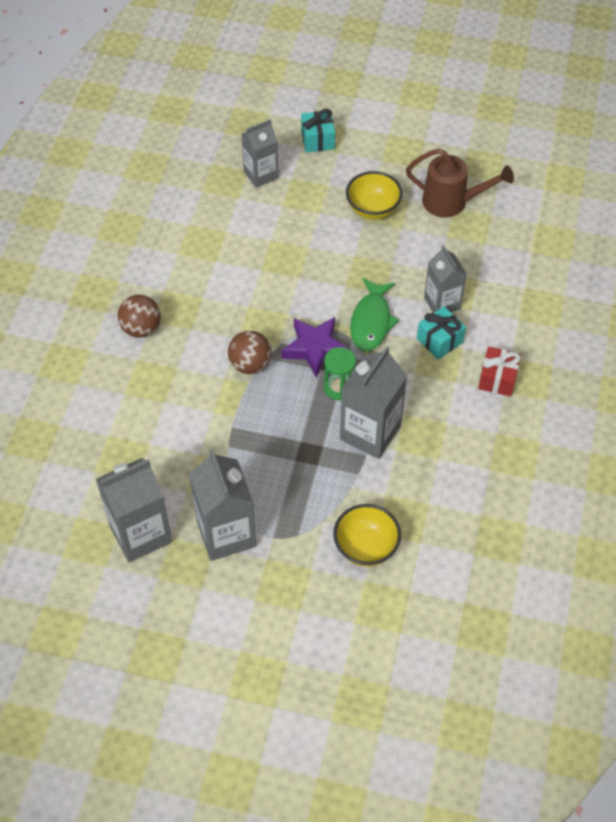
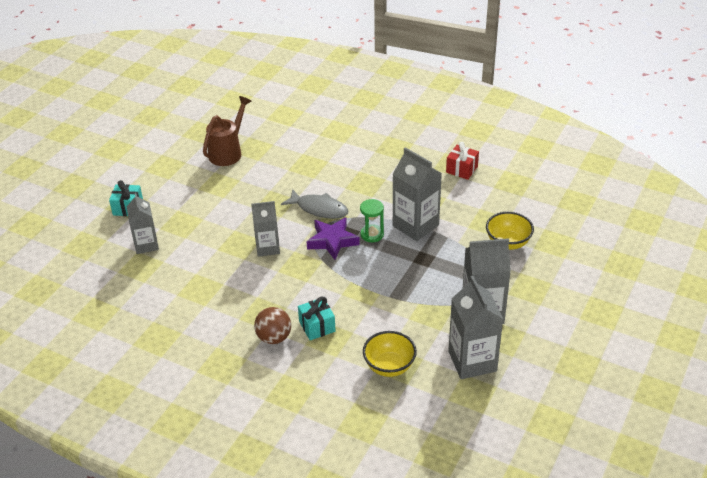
camera: 75 degrees left, 15 degrees down
(250, 364) = (334, 278): brown ball -> none
(371, 321) = (319, 209): green fish -> grey fish
(373, 209) = (214, 191): yellow bowl -> yellow bowl (389, 366)
(439, 340) = (349, 180): turquoise gift -> turquoise gift (317, 326)
(442, 303) = (317, 173): grey carton -> grey carton (267, 248)
(497, 379) = (390, 160): red gift -> red gift (461, 169)

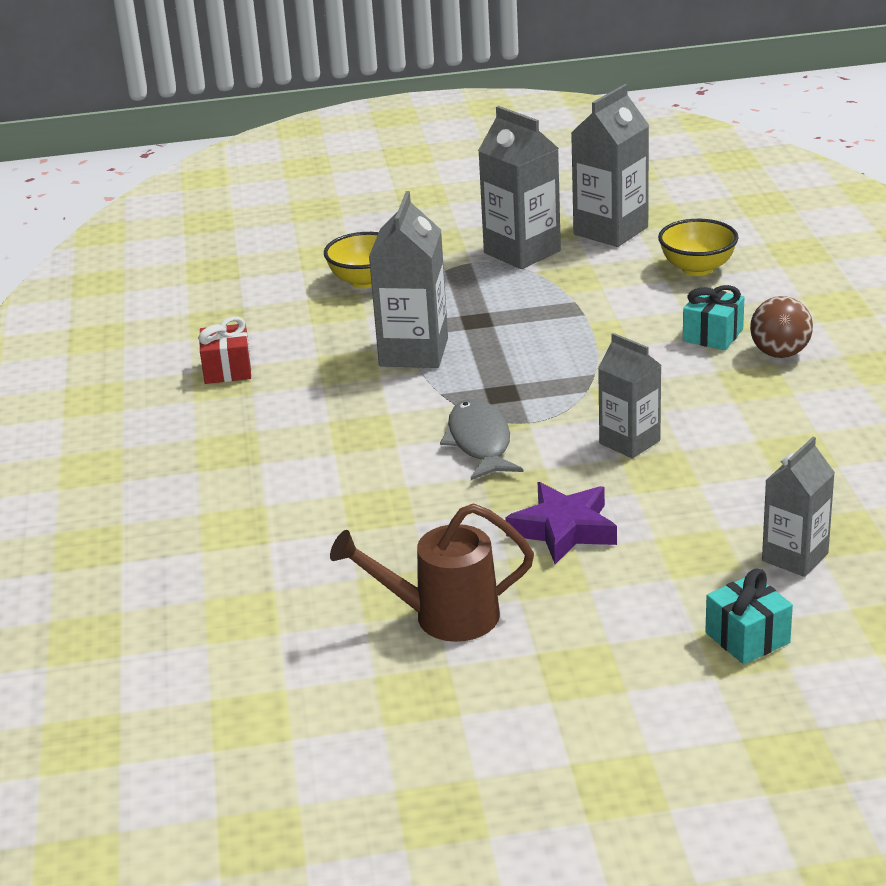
camera: 125 degrees left, 10 degrees down
(332, 241) = (537, 398): purple star -> purple star (563, 529)
(372, 234) = (479, 375): green hourglass -> none

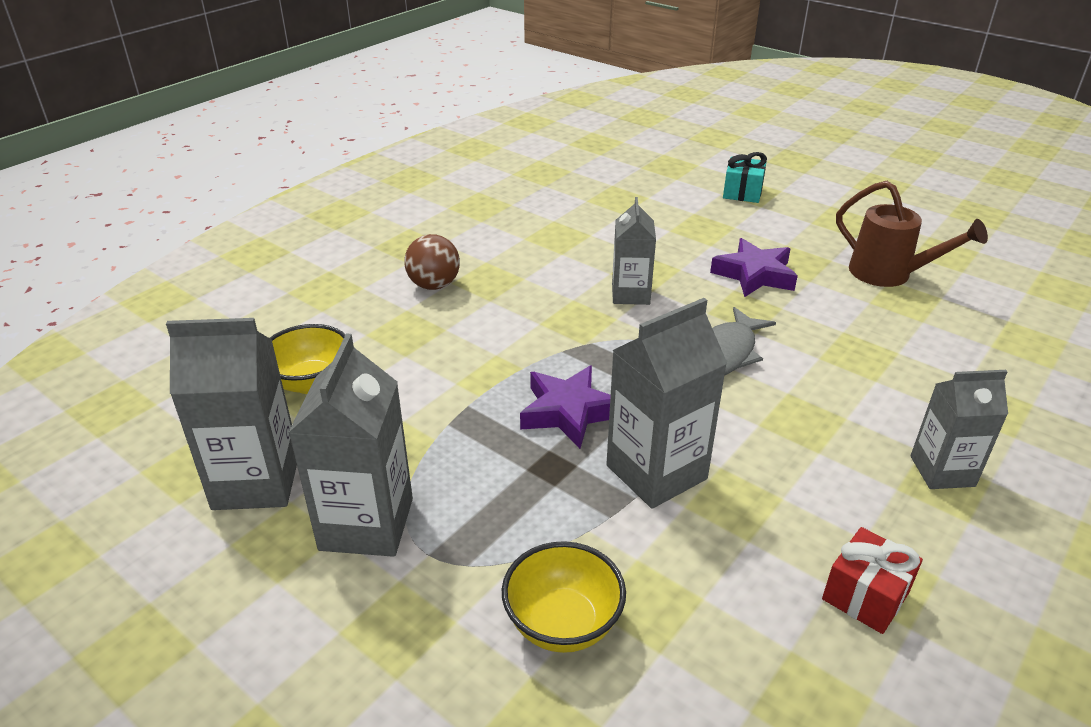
camera: 135 degrees left, 5 degrees up
(518, 347) = (569, 412): none -> purple star
(712, 335) = (436, 323): turquoise gift -> none
(795, 557) = (660, 203): grey carton -> grey carton (942, 471)

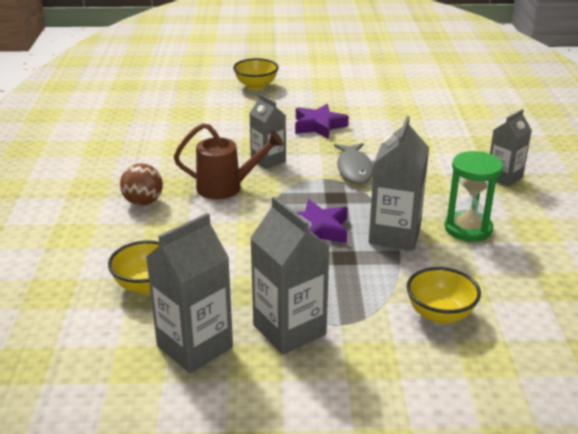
camera: 40 degrees left, 5 degrees down
(742, 193) = (256, 86): turquoise gift -> yellow bowl
(774, 520) = (468, 228): none -> green hourglass
(865, 596) = (534, 238): red gift -> none
(888, 274) = (381, 102): brown watering can -> brown watering can (226, 187)

